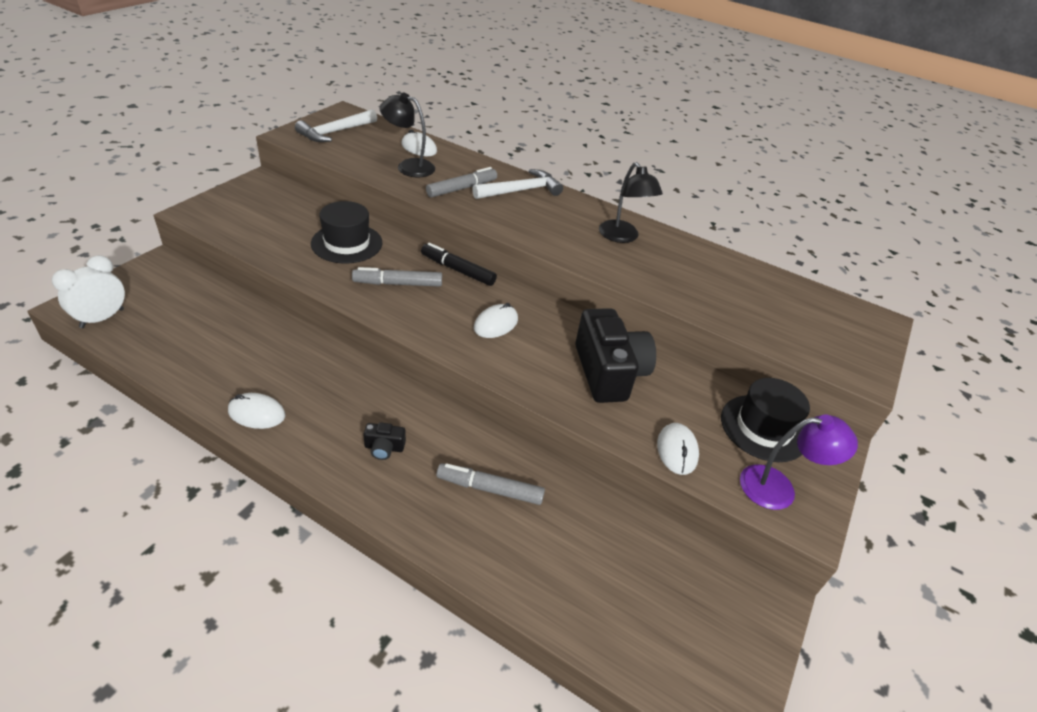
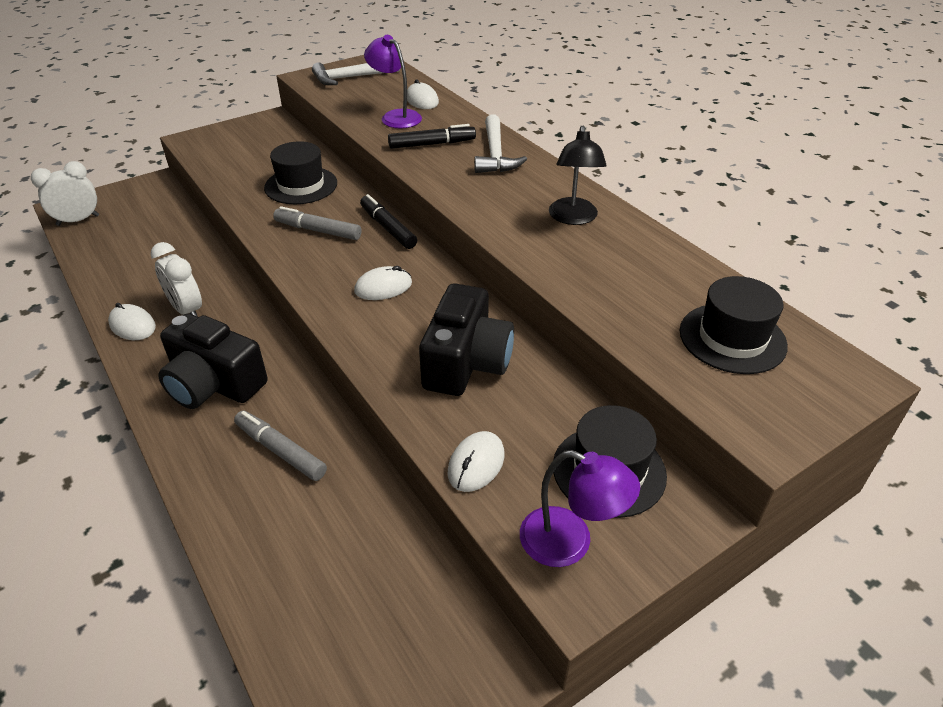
camera: 30 degrees right, 0 degrees up
(301, 385) = (187, 310): none -> white clock
(384, 448) = (214, 384): black camera -> black camera, size x2.38
(408, 166) = (395, 116): black lamp -> purple lamp
(462, 189) = (432, 144): grey marker -> black marker
(521, 191) = (495, 154): white hammer -> white hammer turned 90 degrees clockwise
(793, 310) = (732, 338): none -> black hat

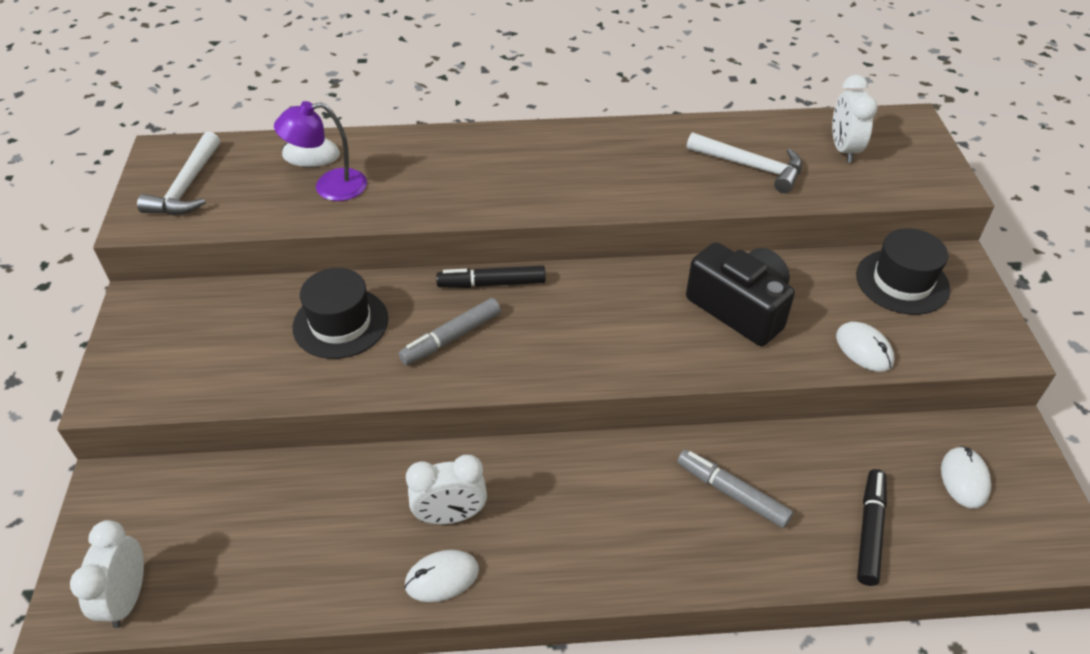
camera: 60 degrees left, 5 degrees up
(214, 384) = (602, 522): black camera -> none
(281, 451) = (732, 493): grey marker -> grey marker turned 60 degrees clockwise
(383, 287) = (594, 322): white mouse -> white mouse (964, 479)
(432, 144) = (420, 184): black marker -> black marker (870, 531)
(495, 154) = (481, 152): white hammer -> white hammer (750, 167)
(570, 543) = (961, 331): purple lamp -> none
(573, 218) = (633, 153): black lamp -> none
(732, 338) = (843, 150): black hat -> white clock

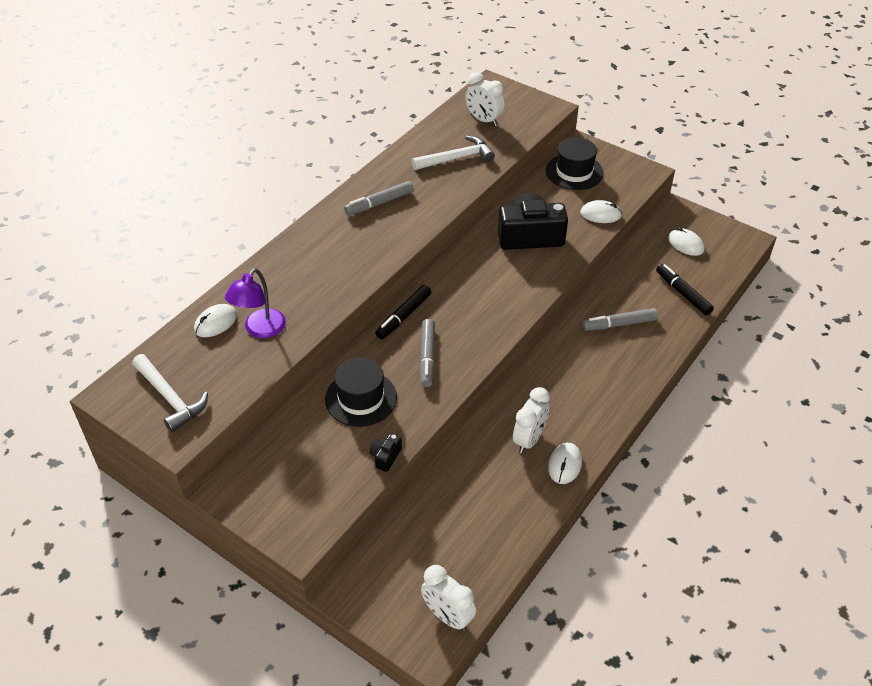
camera: 50 degrees left, 0 degrees up
(273, 392) = (385, 457): none -> black camera
(603, 156) = (379, 203): none -> grey marker

